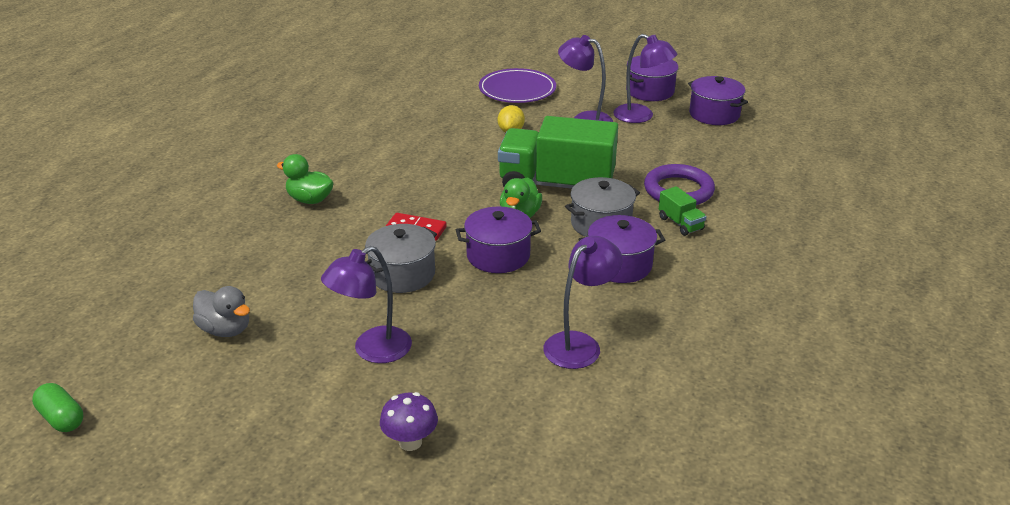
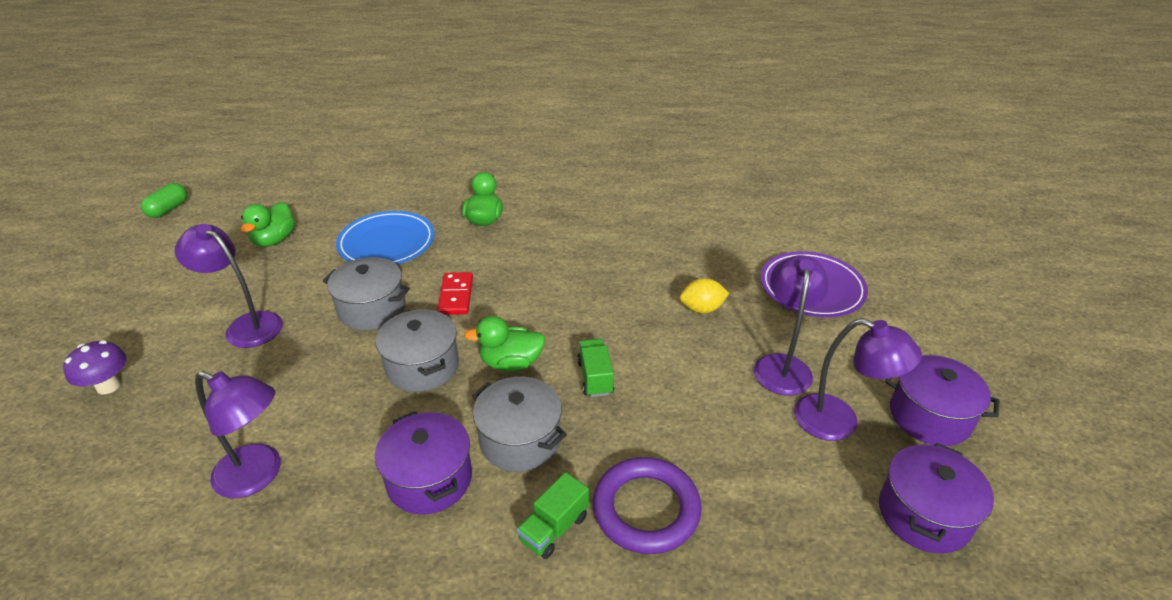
camera: 70 degrees right, 5 degrees up
(225, 329) = (274, 240): grey duck -> green duck
(299, 257) = (387, 243): none -> blue plate
(498, 255) = (422, 366): purple pot -> grey pot
(556, 185) = (595, 377): green truck -> green truck, size x0.42
(641, 116) = (839, 422): purple lamp -> purple lamp turned 75 degrees counterclockwise

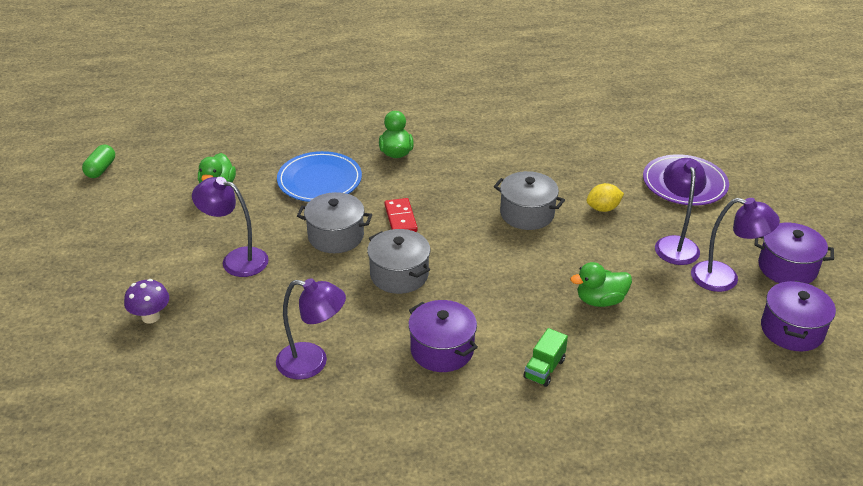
camera: 10 degrees left, 0 degrees up
(511, 363) = (468, 265): green duck -> green duck (600, 300)
(520, 440) = (497, 317): grey pot -> grey pot (527, 214)
(595, 377) = (537, 268): green truck -> none
(646, 509) = (604, 349): purple ring -> none

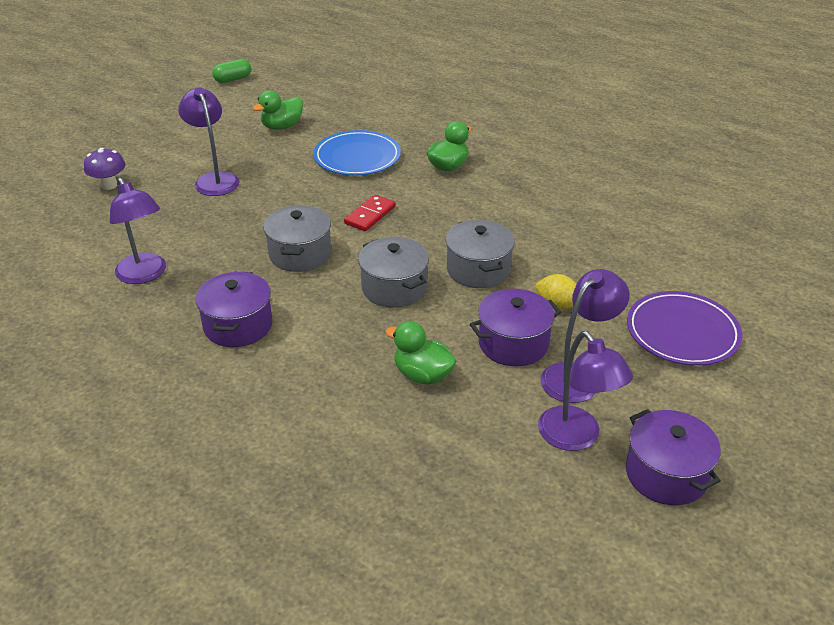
camera: 45 degrees right, 0 degrees up
(336, 236) = (303, 201): grey pot -> grey pot (394, 288)
(544, 369) = (285, 393): green truck -> none
(792, 330) = (567, 531): purple pot -> purple pot (513, 344)

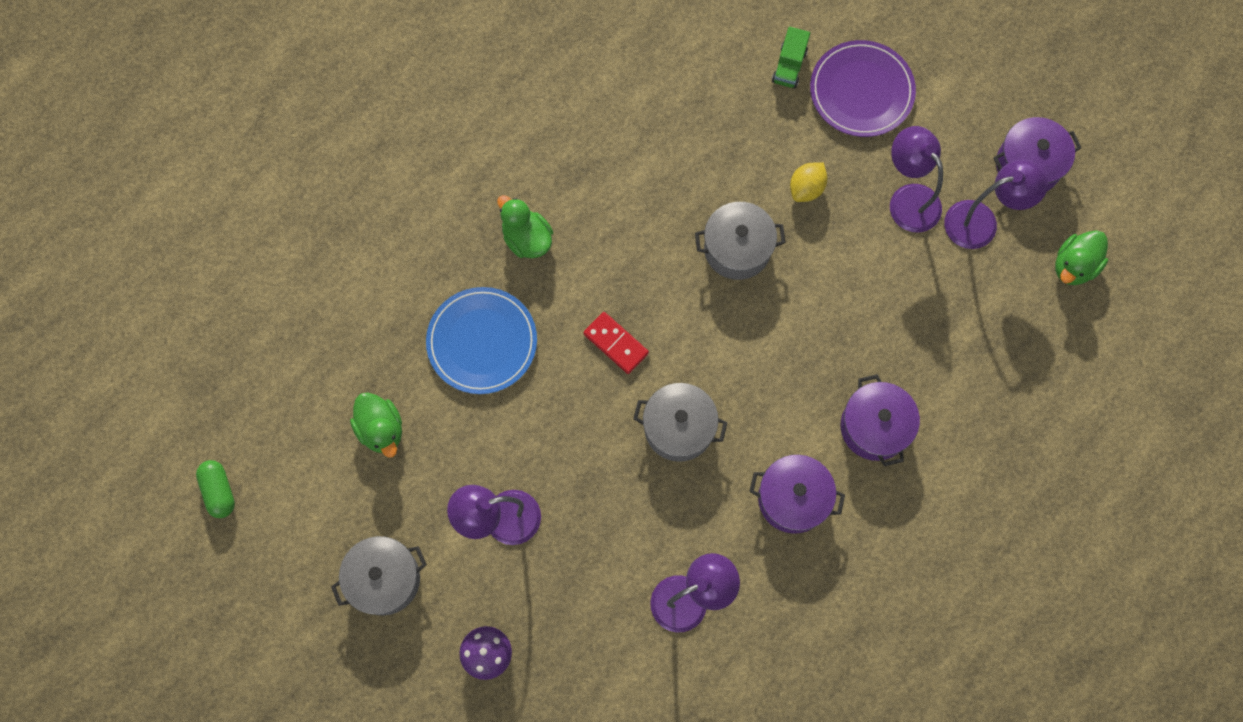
camera: 80 degrees left, 35 degrees up
(394, 288) = (755, 337): grey pot -> grey pot (384, 579)
(422, 375) = (888, 331): green duck -> green duck (1074, 266)
(513, 344) = (856, 242): purple pot -> purple pot (874, 427)
(680, 283) = (789, 66): none -> green truck

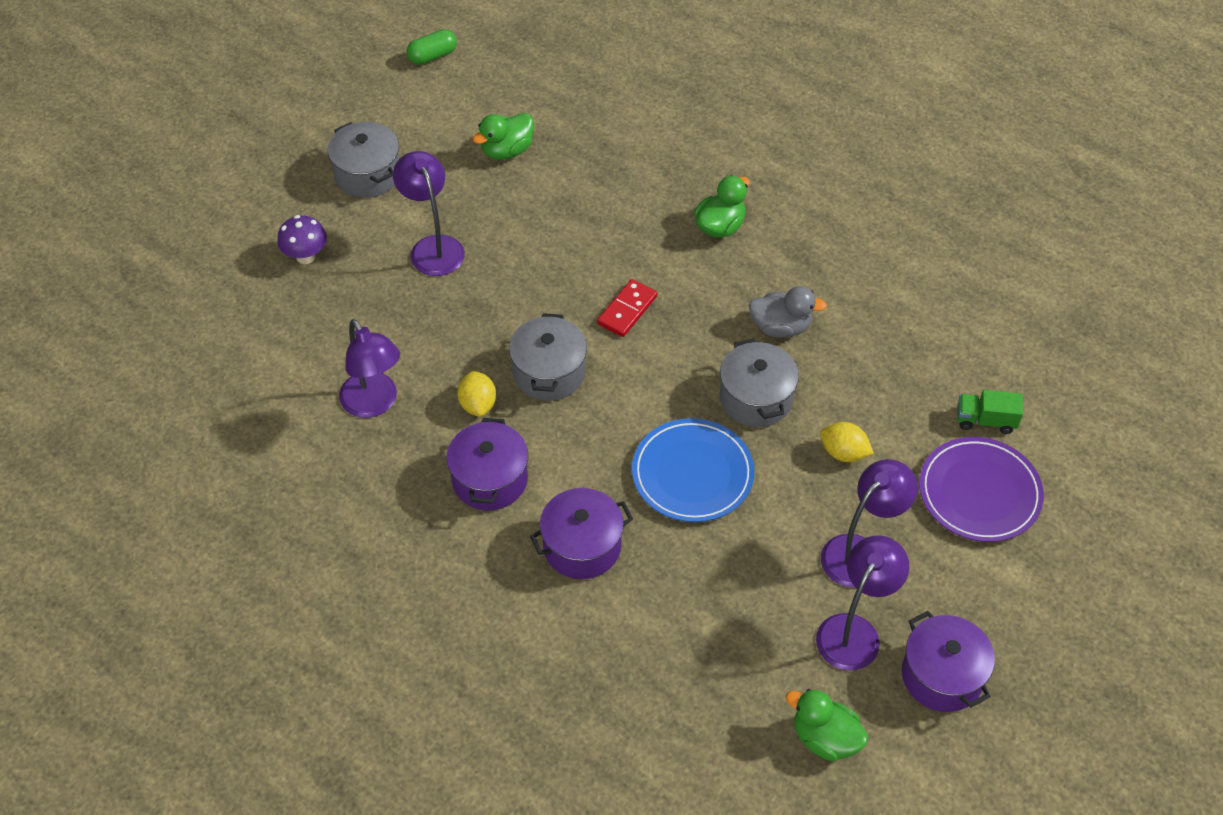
camera: 80 degrees right, 20 degrees down
(482, 342) = (606, 208): blue plate -> blue plate (692, 473)
(659, 210) = (780, 327): none -> grey duck
(706, 499) = (478, 404): none -> yellow lemon
(981, 221) = (854, 631): purple lamp -> purple lamp turned 120 degrees counterclockwise

